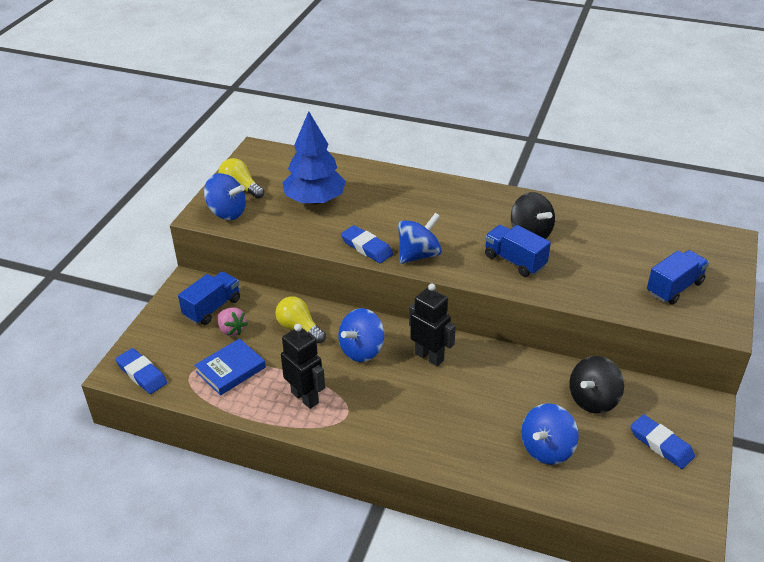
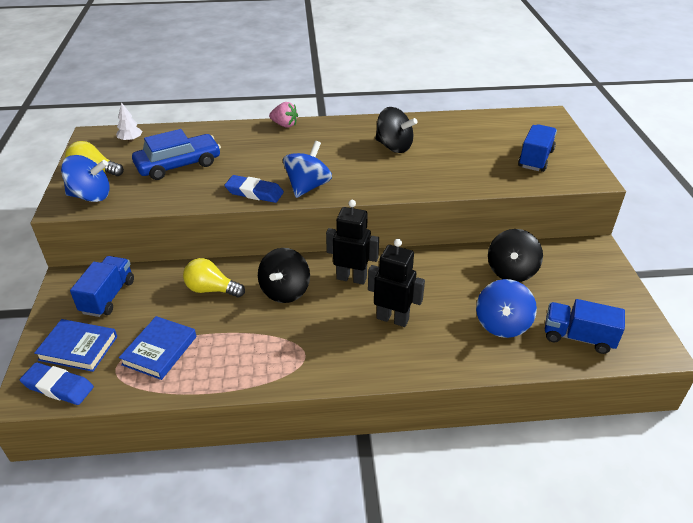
camera: 25 degrees left, 0 degrees up
(170, 346) = (78, 348): none -> blue book
(232, 330) = (141, 311): pink strawberry -> pink strawberry (284, 125)
(286, 163) = (131, 140): none -> white tree
(305, 397) = (253, 352): black robot -> black robot (392, 319)
(315, 200) = (178, 165): blue tree -> blue car
(362, 350) = (285, 291): blue spinning top -> black spinning top
(514, 261) = (395, 171): blue truck -> blue truck (578, 337)
(661, 444) = (586, 290): blue eraser -> none

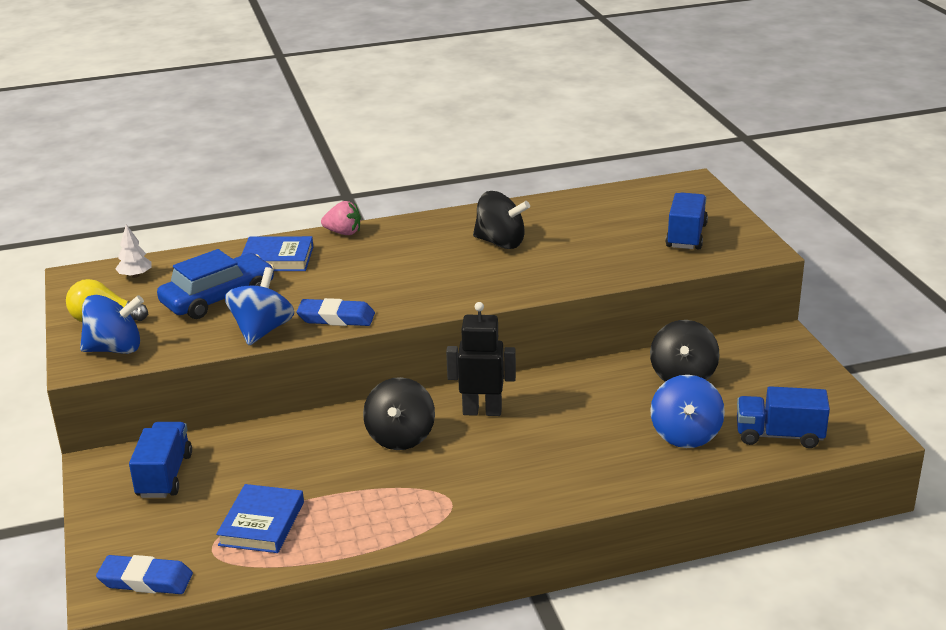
camera: 10 degrees left, 10 degrees down
(78, 348) = (151, 536): blue book -> blue book (277, 259)
(211, 289) = (302, 449): yellow light bulb -> none
(308, 187) = (404, 303): blue spinning top -> blue spinning top (262, 330)
(392, 319) = (549, 448): black robot -> none

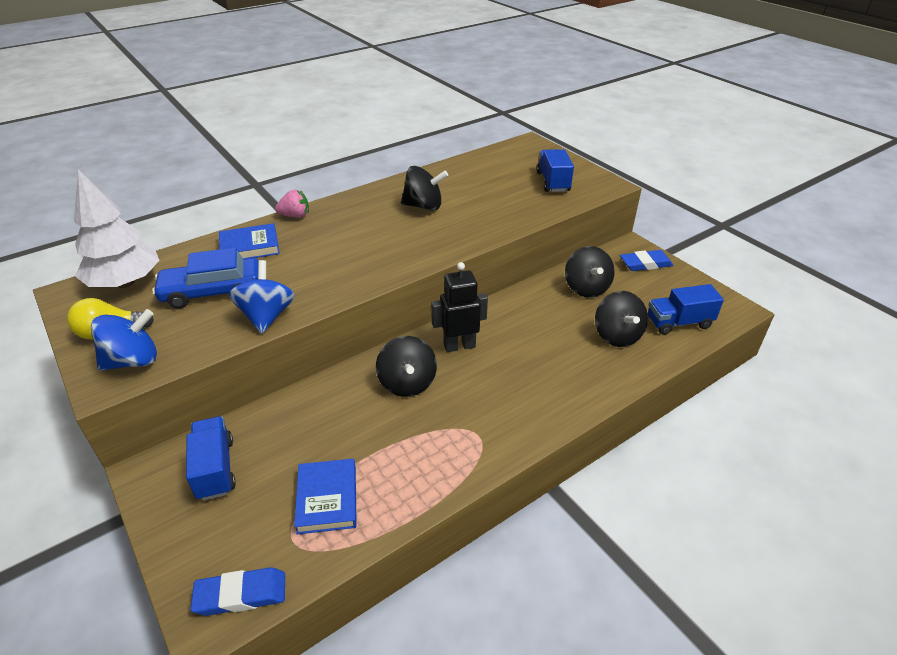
camera: 20 degrees left, 10 degrees up
(135, 275) = (125, 282): white tree -> white tree, size x2.38
(218, 298) = (213, 291): blue car -> blue car turned 135 degrees counterclockwise
(336, 318) = (326, 292): blue eraser -> blue eraser (645, 264)
(685, 435) = (617, 335): blue spinning top -> black spinning top

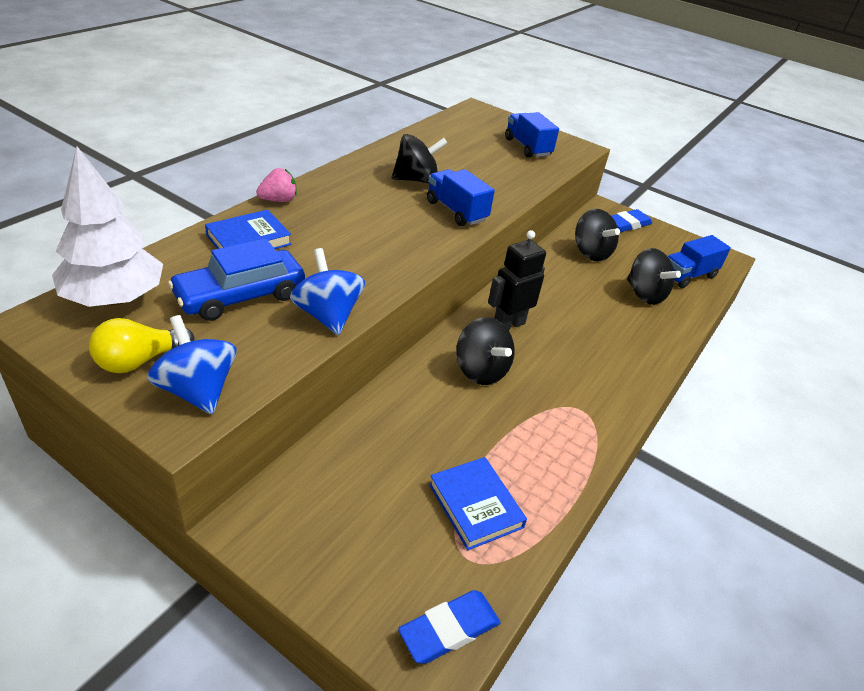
camera: 25 degrees left, 0 degrees up
(133, 361) = (197, 390): blue spinning top -> blue spinning top turned 75 degrees counterclockwise
(215, 469) = (329, 502): blue truck -> blue truck (456, 211)

